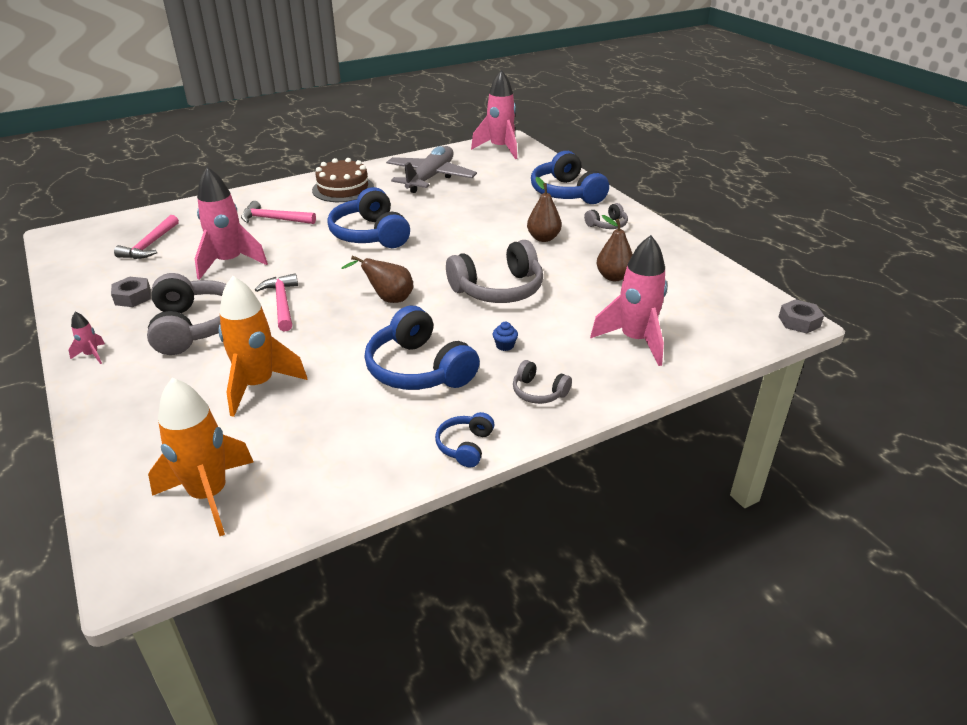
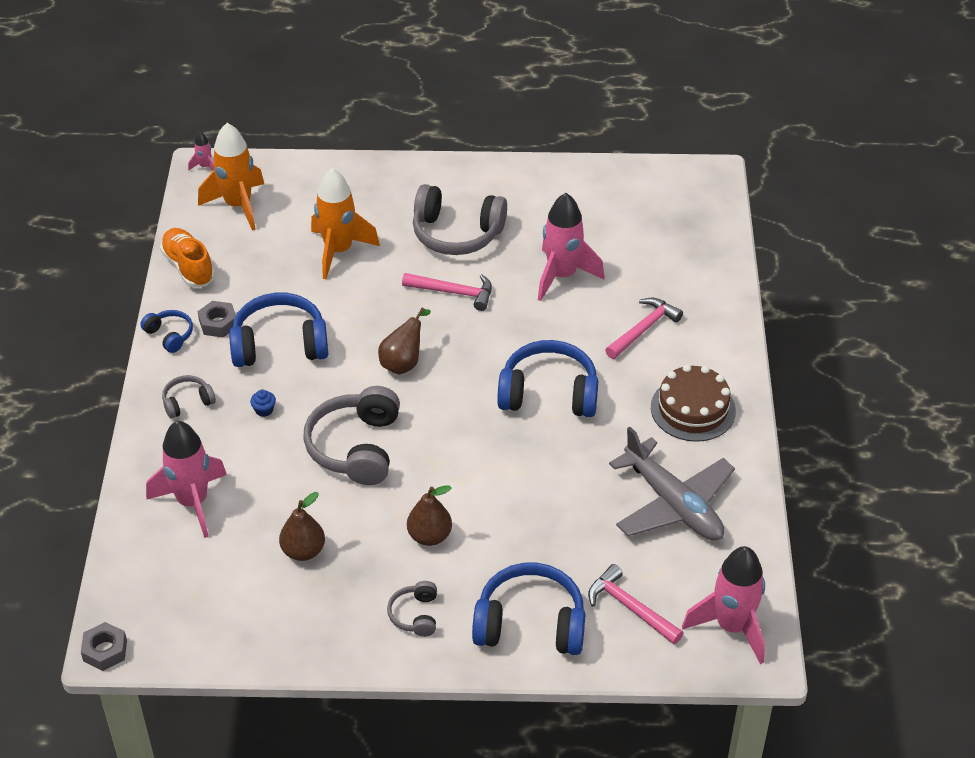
camera: 120 degrees right, 10 degrees up
(92, 355) = (458, 174): pink rocket -> pink rocket (205, 167)
(133, 297) = (539, 206): grey nut -> grey nut (218, 323)
(150, 245) = (643, 230): pink hammer -> pink hammer (630, 607)
(348, 484) = (188, 267): none -> orange shoe

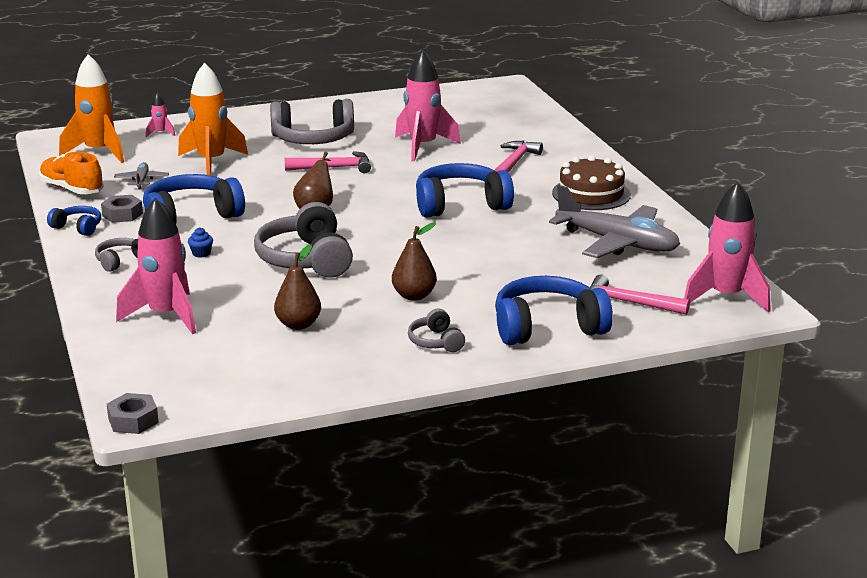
camera: 20 degrees left, 20 degrees down
(205, 167) = (53, 137): pink rocket -> pink rocket (160, 133)
(259, 268) = (142, 180): none -> grey plane

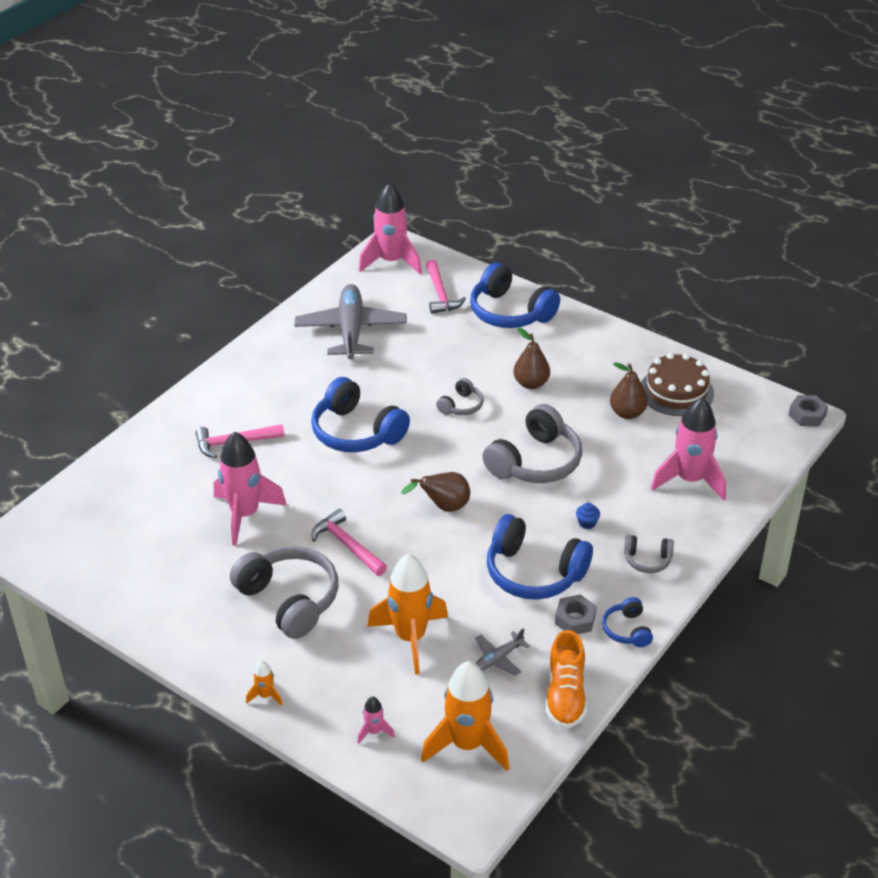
camera: 125 degrees left, 15 degrees up
(245, 115) = (265, 695): none -> orange rocket
(436, 342) = (579, 346): grey headphones -> grey headphones (461, 406)
(591, 194) = (269, 375): brown cake -> brown cake (676, 391)

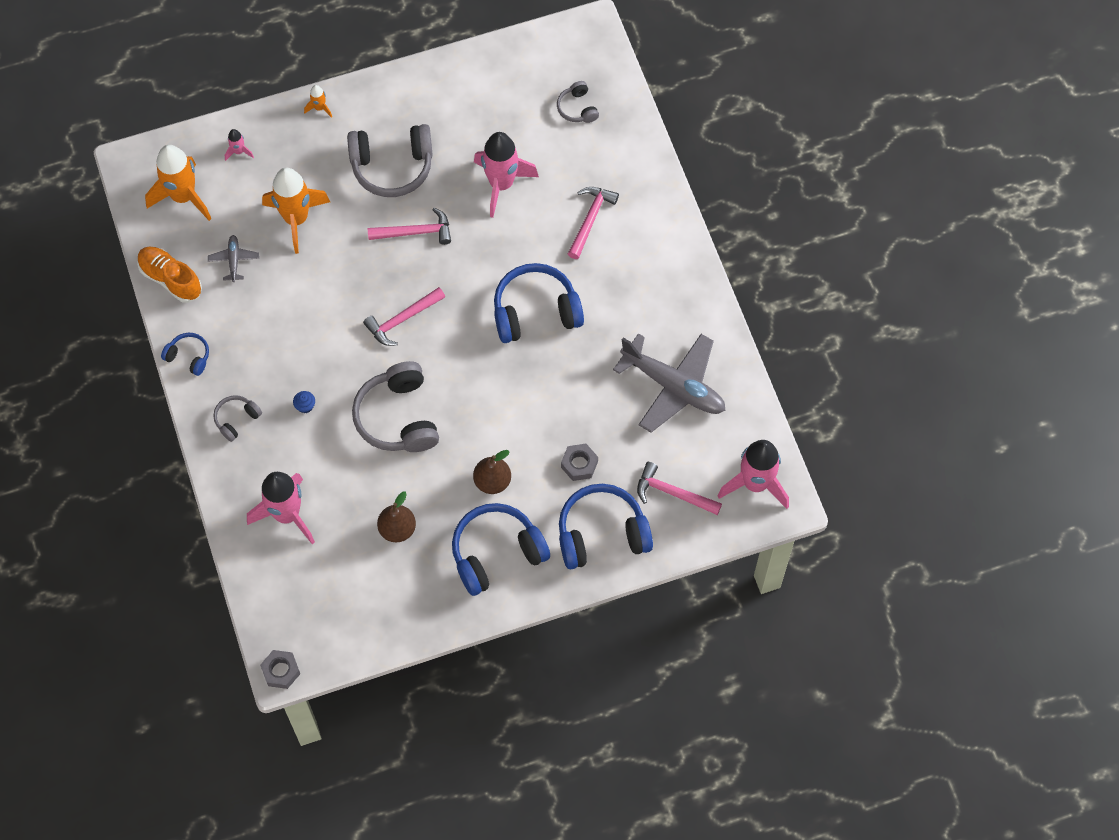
camera: 125 degrees right, 25 degrees up
(444, 507) = (402, 320): brown pear -> pink hammer
(461, 406) = (507, 408): grey headphones -> grey headphones (577, 108)
(534, 572) = (288, 335): blue headphones -> blue headphones (496, 553)
(575, 619) = (225, 331): grey nut -> grey nut (579, 464)
(676, 391) = (392, 589): brown cake -> none

